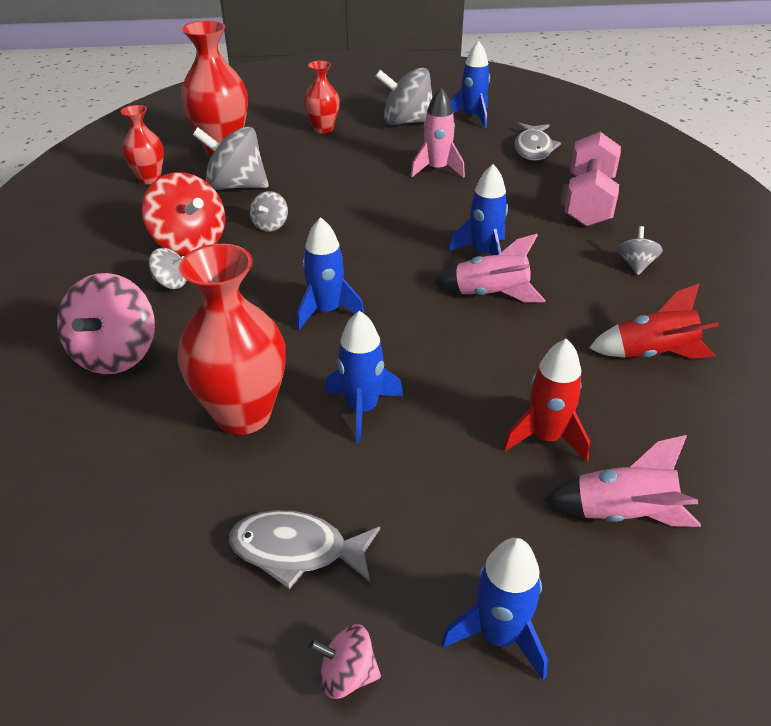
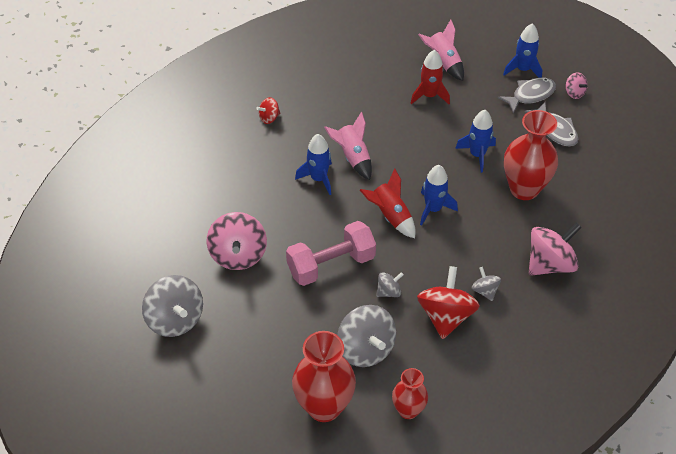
camera: 130 degrees left, 10 degrees up
(323, 129) = (235, 365): red vase -> none
(437, 169) = (238, 255): pink rocket -> pink spinning top
(472, 117) = (131, 284): blue rocket -> none
(533, 148) = (159, 222): grey fish -> grey fish (530, 95)
(588, 201) = (214, 163): pink dumbbell -> pink dumbbell (331, 265)
(635, 265) = (269, 118): grey spinning top -> red spinning top
(651, 353) = (341, 87): red rocket -> red rocket (390, 216)

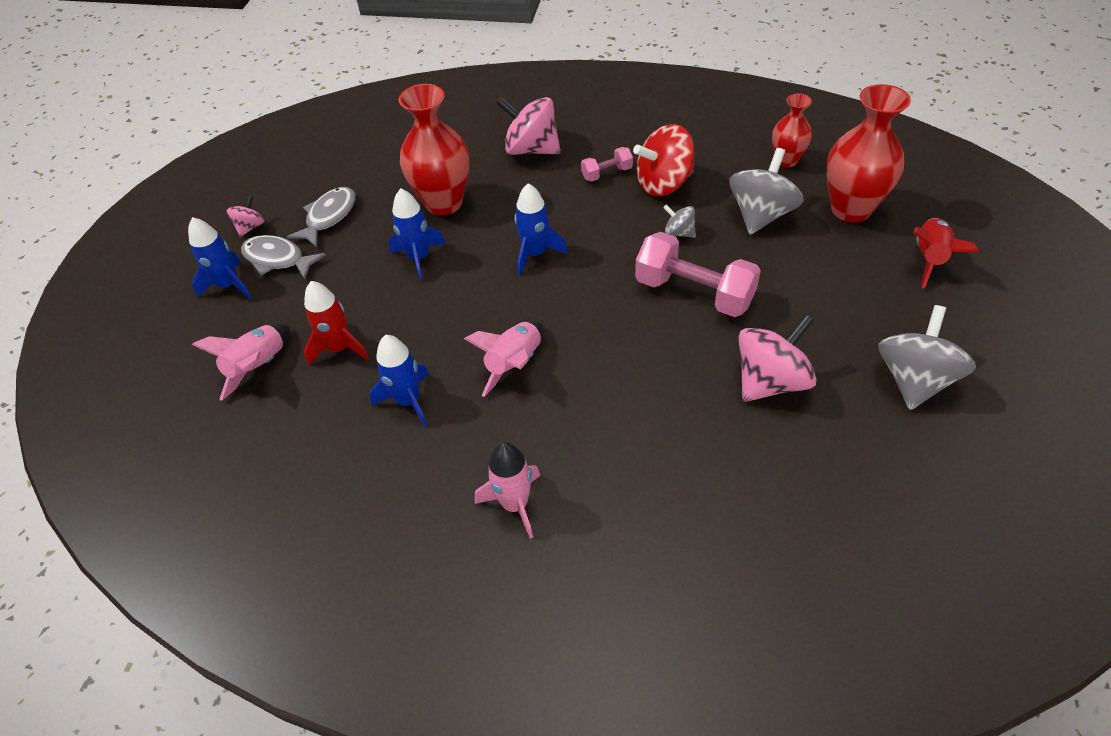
camera: 120 degrees left, 0 degrees up
(269, 118) = (515, 504): red spinning top -> pink rocket
(318, 179) = (580, 377): blue rocket -> blue rocket (408, 401)
(390, 216) = (578, 281): red rocket -> red rocket (929, 258)
(485, 291) = (607, 173): grey spinning top -> pink dumbbell

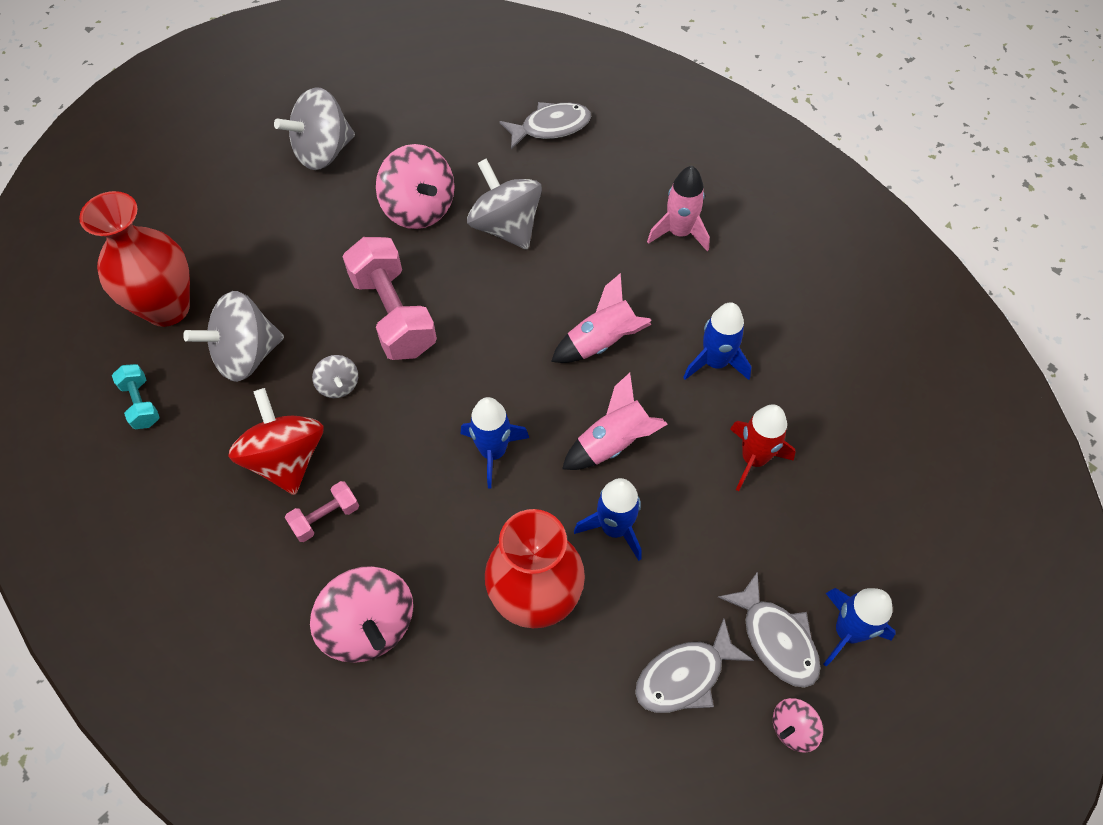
camera: 150 degrees left, 10 degrees up
(258, 366) = (843, 487): pink rocket -> pink rocket (613, 443)
(607, 173) = (325, 517): pink dumbbell -> pink dumbbell turned 45 degrees counterclockwise
(663, 184) = (286, 458): red spinning top -> red spinning top turned 120 degrees counterclockwise
(680, 411) = (506, 226): none -> grey spinning top
(743, 548) = (551, 127): none -> grey fish
(770, 381) = (419, 208): pink spinning top -> pink spinning top turned 120 degrees counterclockwise
(786, 160) = (141, 403): red vase -> turquoise dumbbell
(929, 258) = (179, 224): red rocket -> none

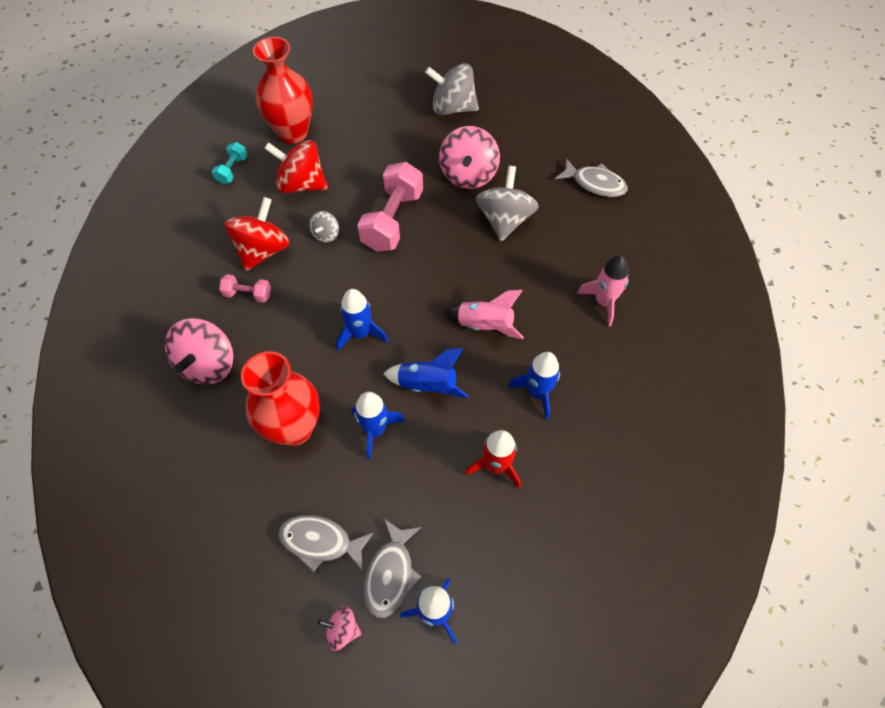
camera: 45 degrees right, 0 degrees up
(246, 355) = (301, 184): grey spinning top -> red spinning top
(613, 443) = (427, 385): pink rocket -> blue rocket

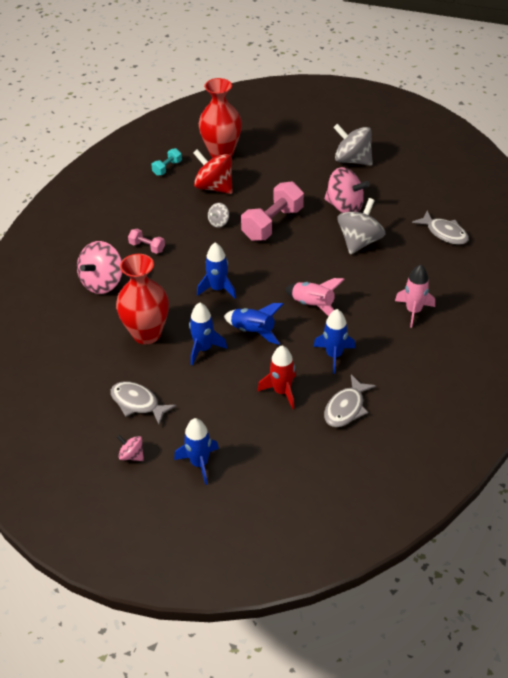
camera: 20 degrees right, 15 degrees down
(263, 250) = (169, 222): red spinning top -> none
(390, 574) = (178, 433): grey fish -> grey fish (346, 408)
(468, 174) = (344, 206): pink spinning top -> pink spinning top turned 90 degrees counterclockwise

